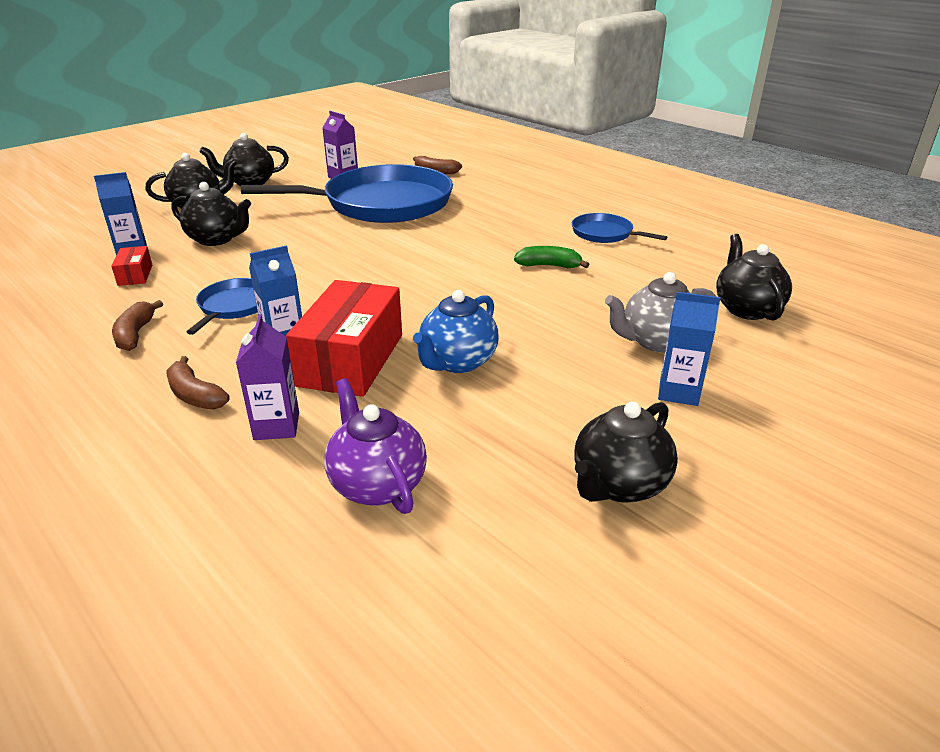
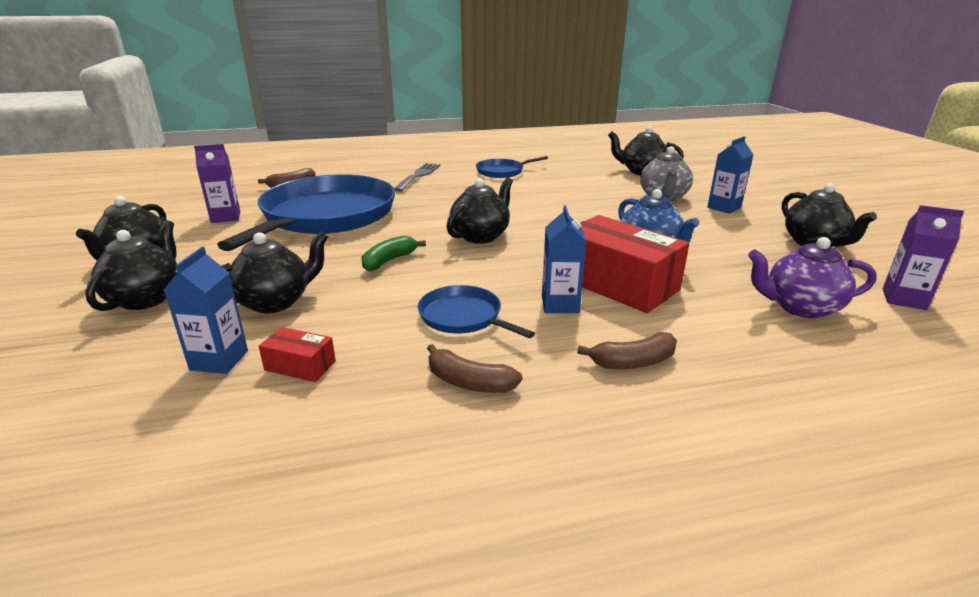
camera: 60 degrees left, 5 degrees down
(276, 426) = (707, 331): purple carton -> purple carton (904, 299)
(404, 271) = (480, 236): none -> black teapot
(529, 204) = (418, 176): none -> grey fork
(549, 266) = (532, 195): green banana -> green banana (389, 261)

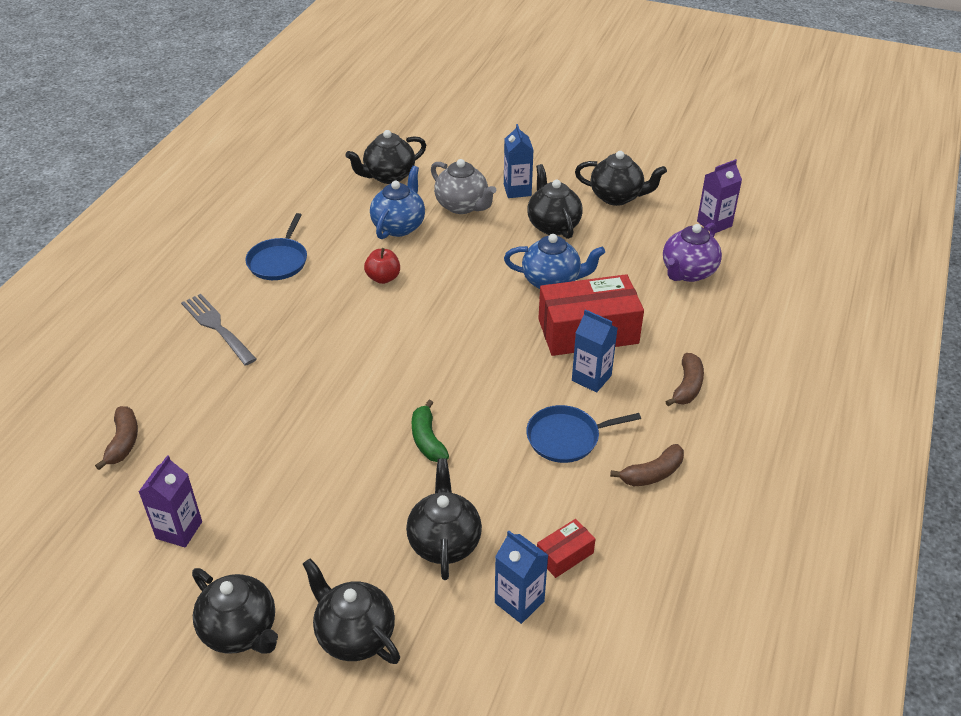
camera: 55 degrees left, 15 degrees up
(325, 216) = (266, 446): blue pan -> none
(480, 236) = (431, 359): black teapot -> black teapot (553, 225)
(539, 199) = (383, 278): none -> red apple
(599, 188) = (399, 226): none -> blue teapot

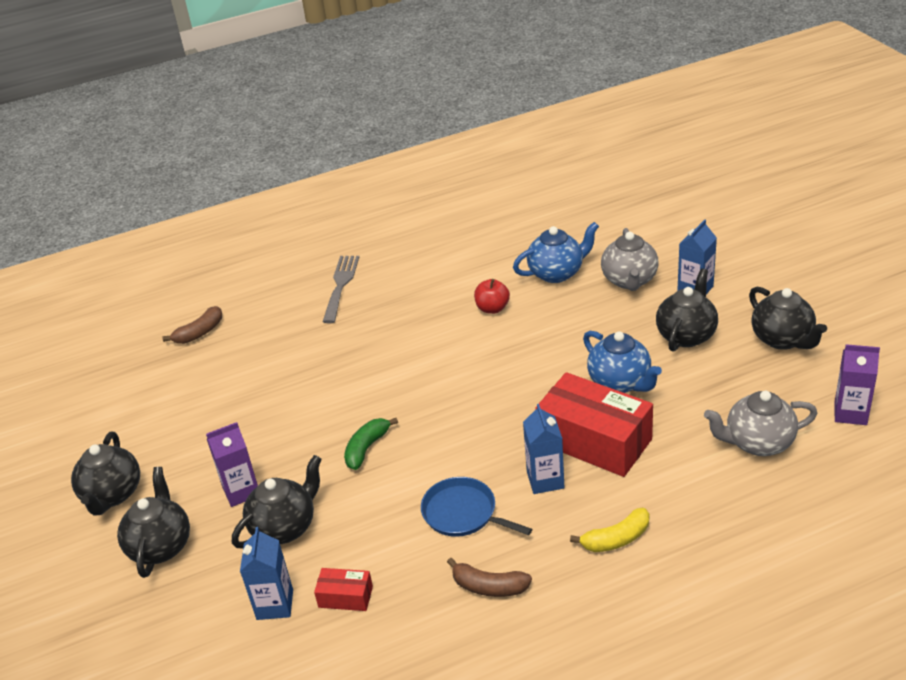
camera: 50 degrees right, 5 degrees down
(179, 530) = (159, 409): purple carton -> purple carton (241, 491)
(279, 261) = (437, 257): blue pan -> none
(388, 176) = (601, 228): black teapot -> none
(687, 386) = (616, 539): brown banana -> yellow banana
(688, 272) = (758, 443): purple teapot -> grey teapot

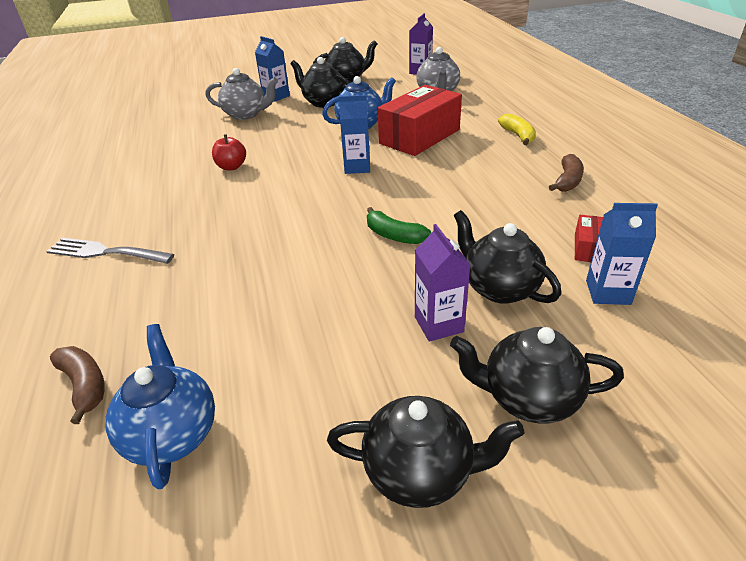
camera: 85 degrees left, 0 degrees up
(463, 513) = (488, 189): blue pan -> none
(545, 480) = (456, 155): blue carton -> blue carton (357, 167)
(557, 273) = (209, 138): blue teapot -> blue teapot (172, 434)

